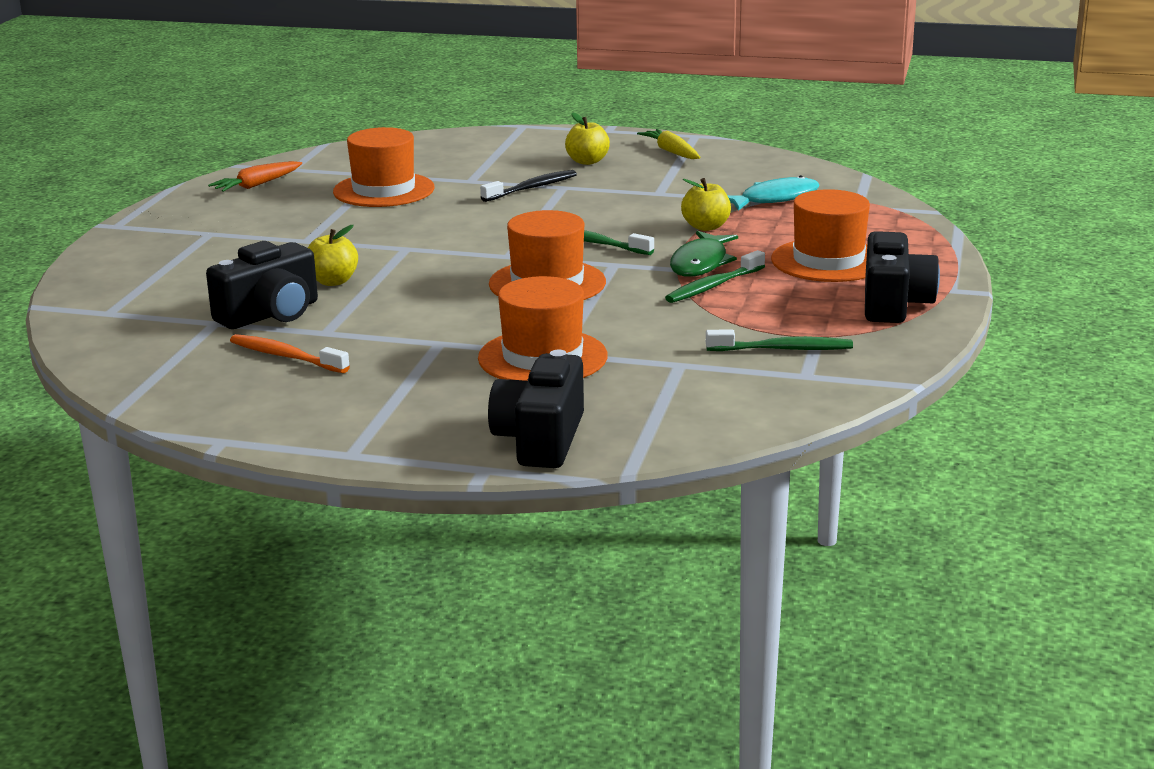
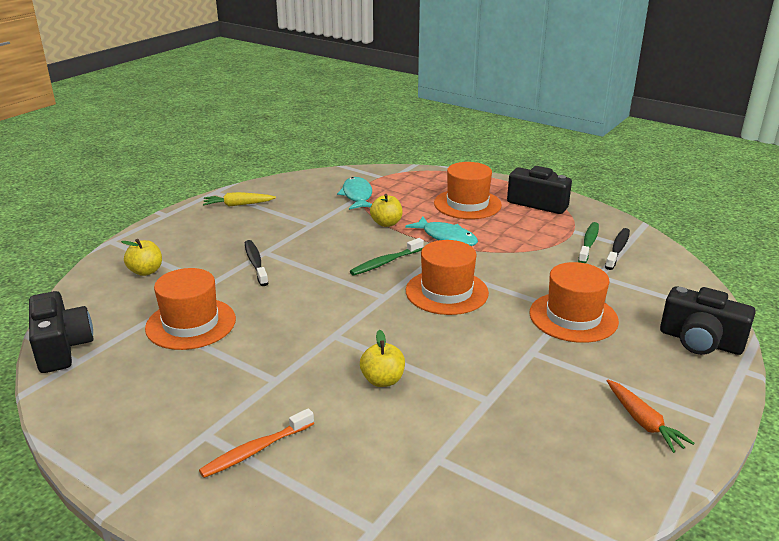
camera: 70 degrees left, 5 degrees up
(257, 185) = (99, 388): orange carrot -> orange carrot (643, 422)
(270, 314) = (436, 423): black camera -> black camera (62, 347)
(285, 356) = (530, 427): orange toothbrush -> orange toothbrush (255, 450)
(587, 161) = (222, 234): yellow apple -> yellow apple (146, 271)
(701, 263) = (446, 237): green fish -> turquoise fish
(713, 286) = (485, 242): green toothbrush -> none
(784, 370) = (618, 249): none -> black toothbrush

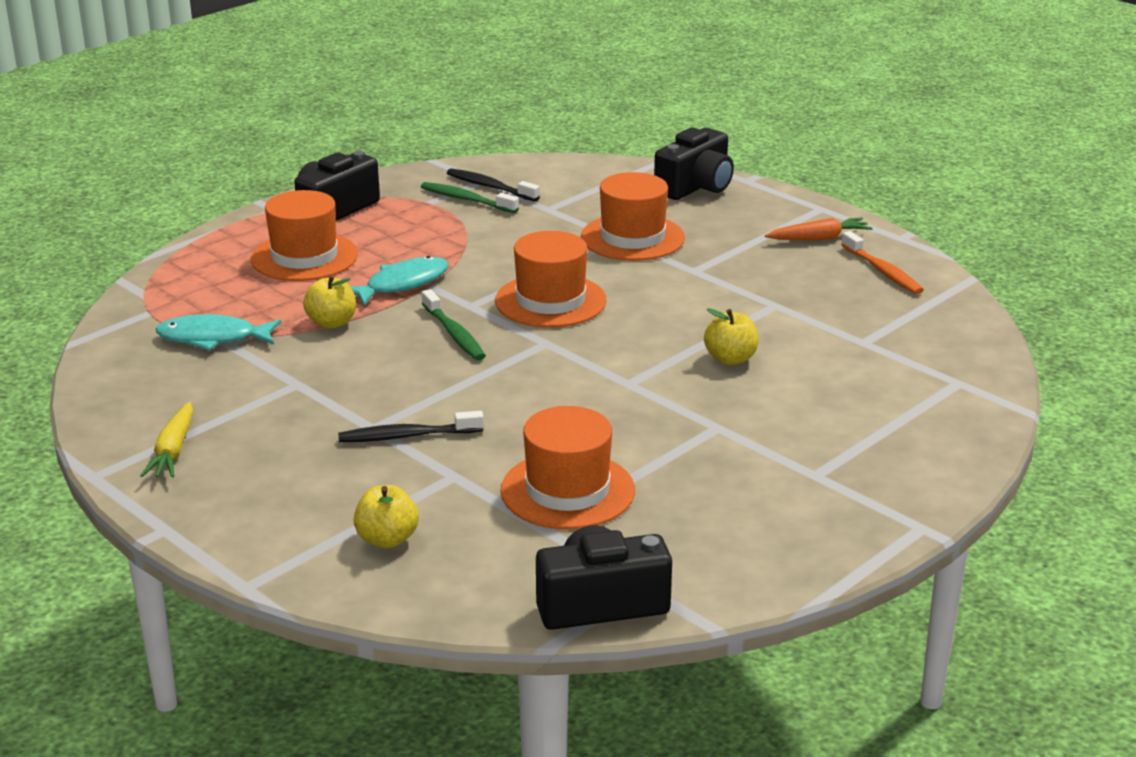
camera: 80 degrees left, 0 degrees up
(255, 450) = (845, 442): orange toothbrush -> orange toothbrush (883, 271)

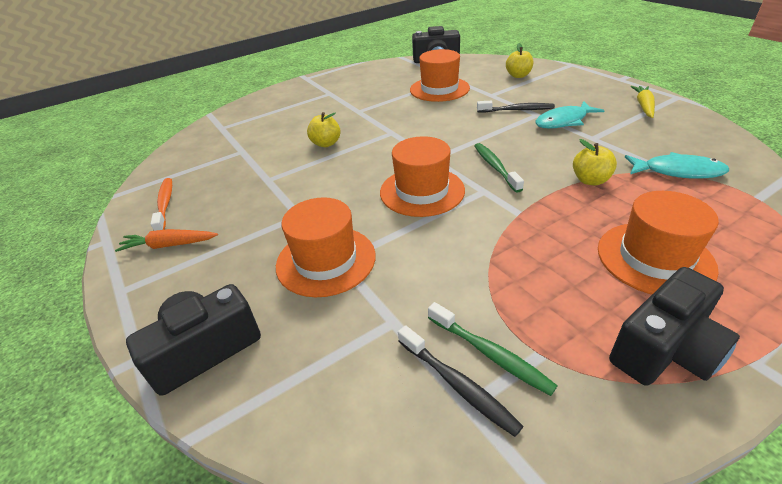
camera: 165 degrees left, 10 degrees up
(402, 284) = (543, 215): turquoise fish -> turquoise fish (564, 121)

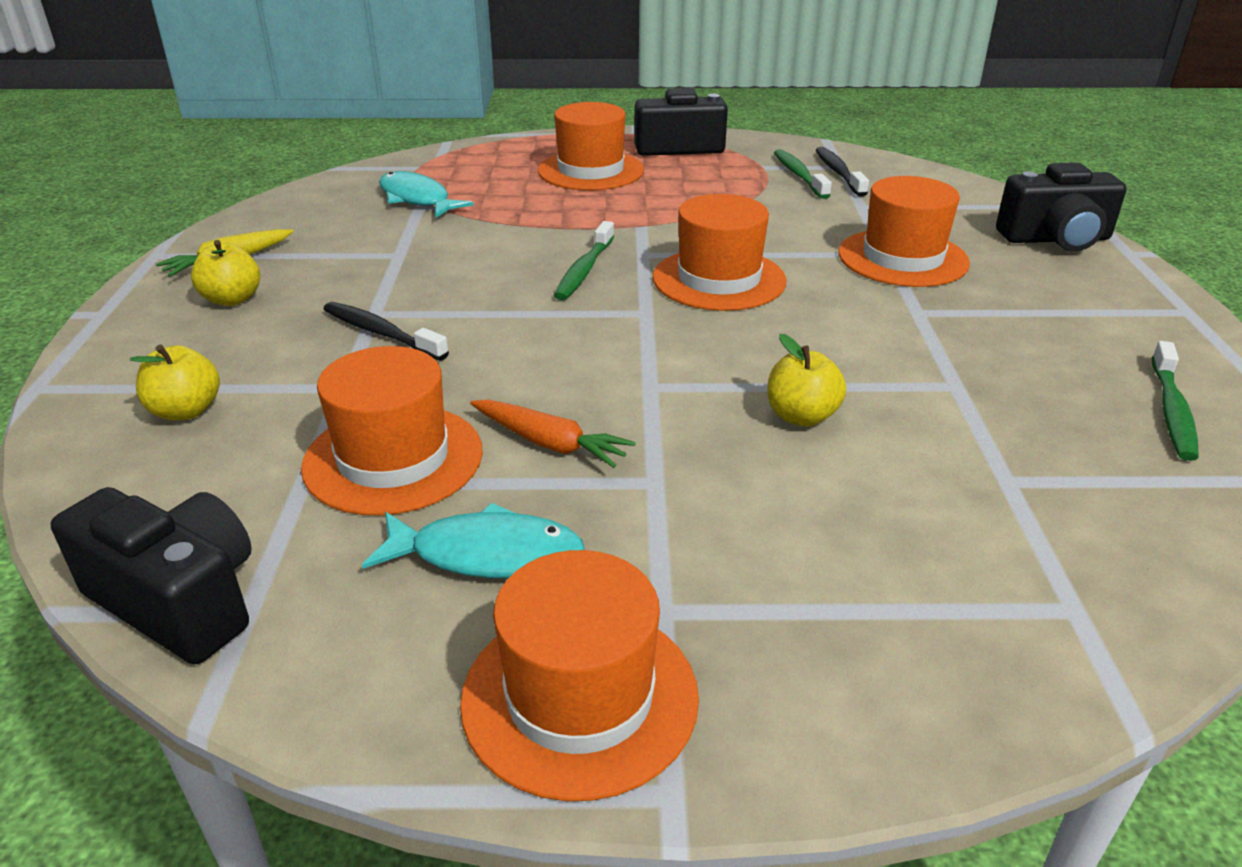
camera: 150 degrees left, 5 degrees down
(165, 204) = (1171, 411): orange toothbrush -> green toothbrush
(169, 245) = (1133, 340): orange carrot -> orange carrot (549, 443)
(335, 79) = (580, 697): none -> orange hat
(564, 121) = (371, 287): turquoise fish -> turquoise fish (486, 554)
(590, 180) = (513, 222): yellow apple -> yellow apple (232, 299)

